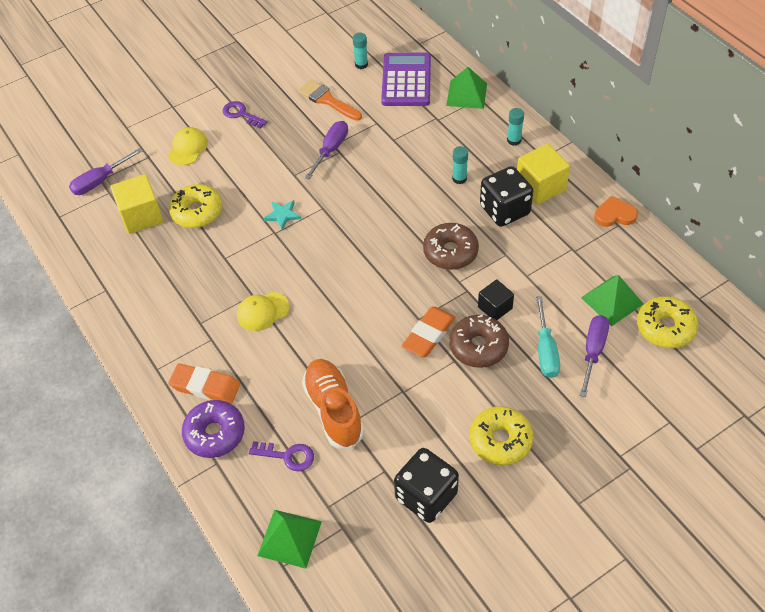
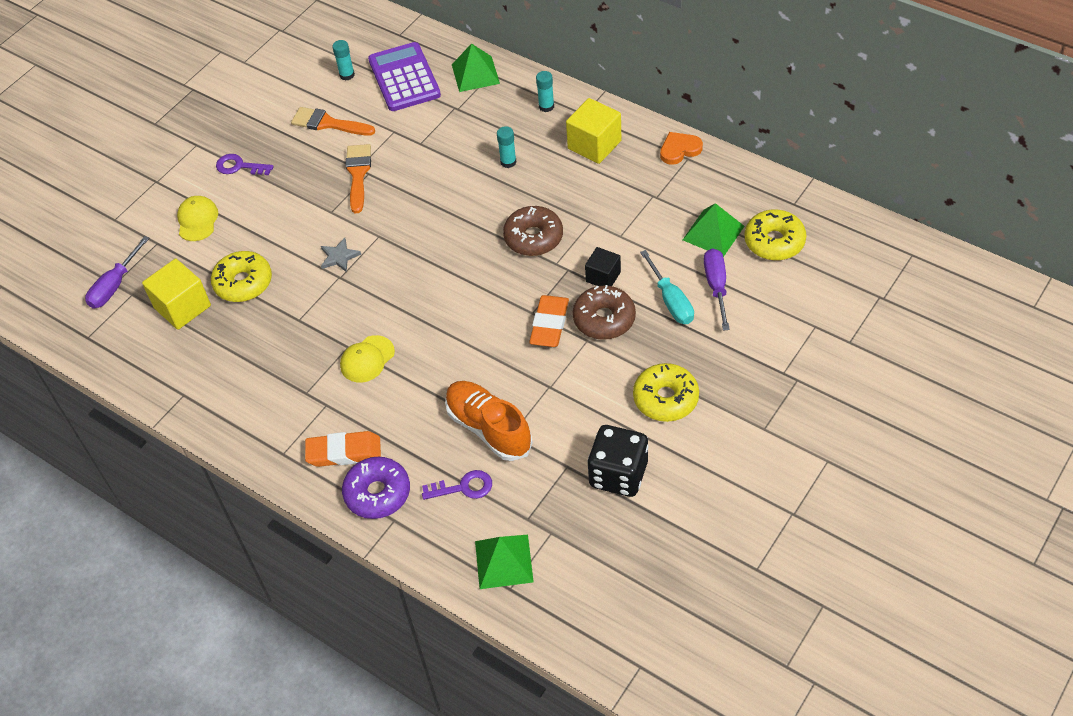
camera: 20 degrees left, 0 degrees up
(282, 215) = (339, 257): turquoise star -> grey star
(331, 150) = (358, 174): purple screwdriver -> orange brush
(504, 210) = (569, 179): black dice -> none

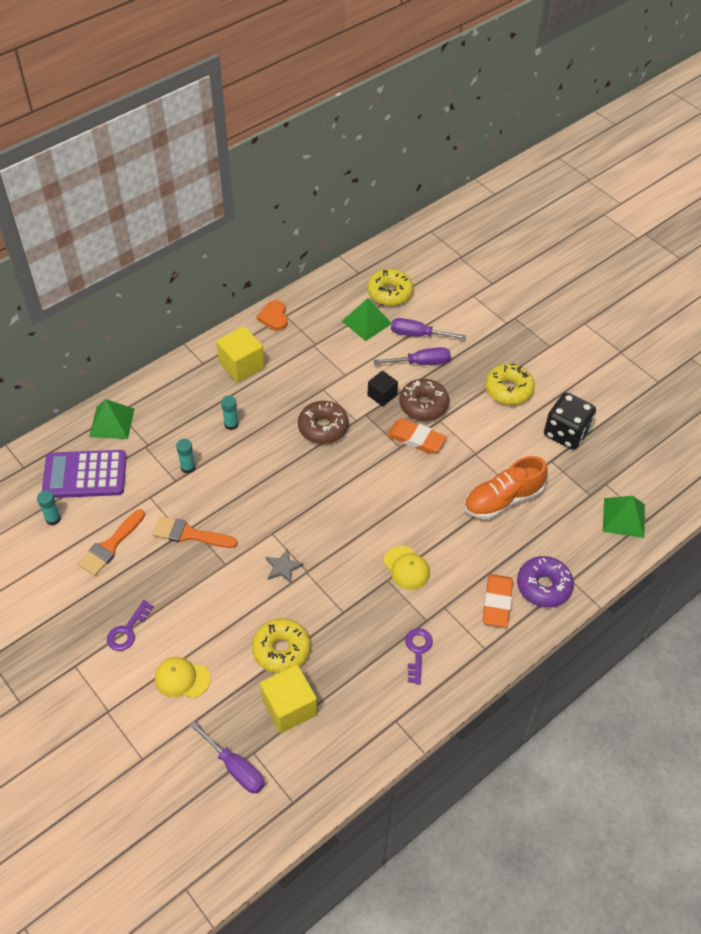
camera: 80 degrees left, 0 degrees up
(463, 487) = (553, 528): purple key -> purple key (417, 651)
(546, 106) = (180, 384): turquoise glue stick -> turquoise glue stick (188, 467)
(670, 300) = (421, 363): turquoise screwdriver -> purple screwdriver

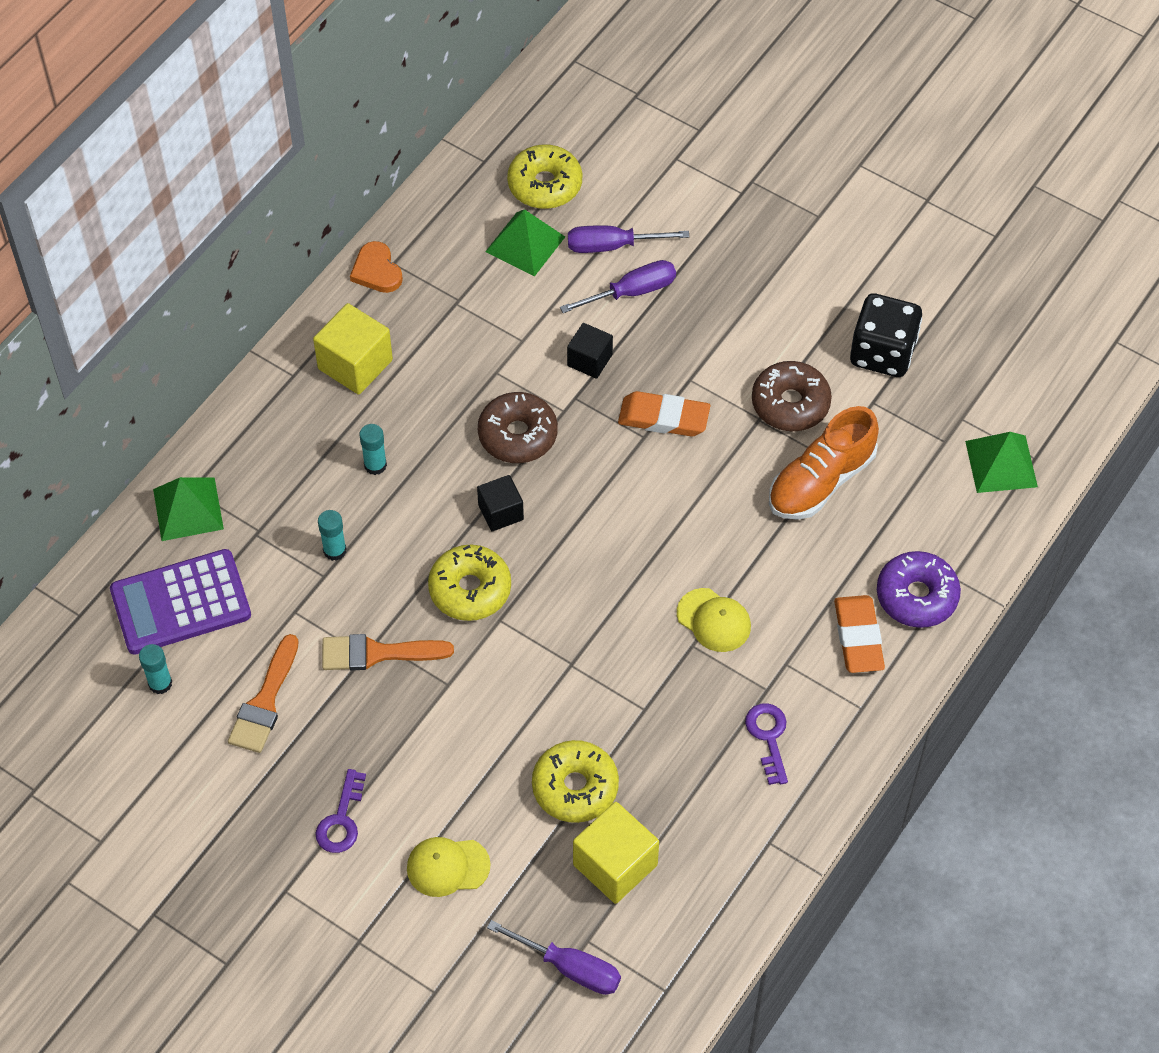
camera: 15 degrees left, 5 degrees up
(283, 567) = (534, 667): grey star -> none
(296, 469) = (500, 512): none -> black cube
(423, 405) = (657, 361): brown donut -> brown donut (790, 404)
(508, 390) = (777, 304): yellow donut -> yellow donut (470, 589)

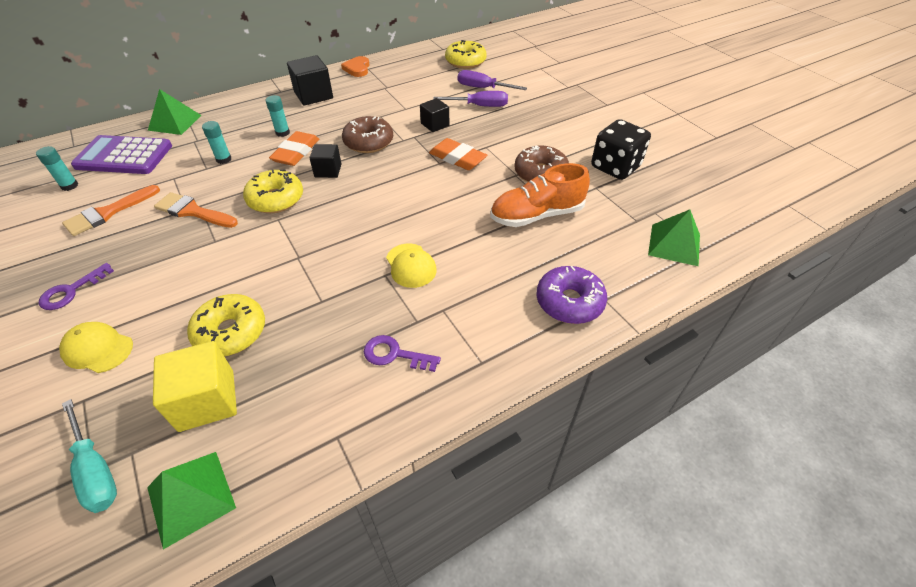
camera: 25 degrees right, 10 degrees down
(355, 364) = (313, 95): yellow cube -> black cube
(525, 244) = (438, 77): green pyramid -> green pyramid (191, 497)
(569, 967) = (95, 470): purple screwdriver -> turquoise screwdriver
(768, 737) = (394, 354): purple key -> purple key turned 90 degrees counterclockwise
(858, 637) = (508, 312): orange eraser -> orange eraser (296, 152)

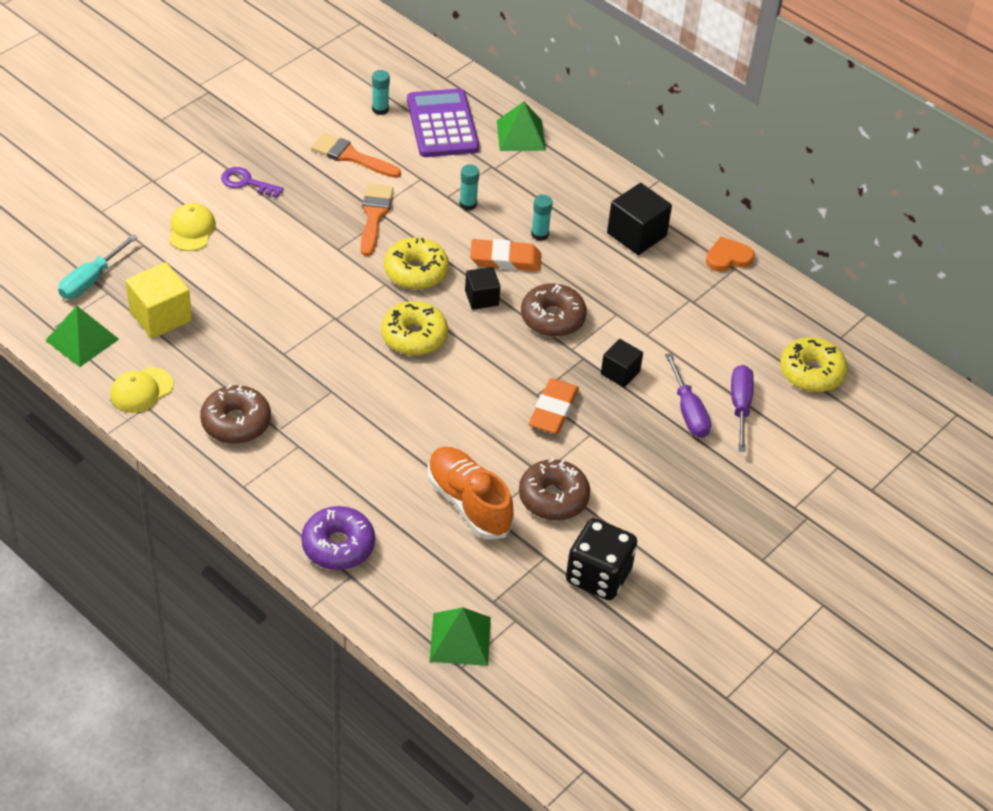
camera: 70 degrees right, 0 degrees up
(231, 332) = (230, 304): yellow donut -> yellow donut (414, 336)
(394, 354) = (236, 422): purple key -> brown donut
(411, 265) = (351, 408): yellow cap -> yellow cap (141, 390)

